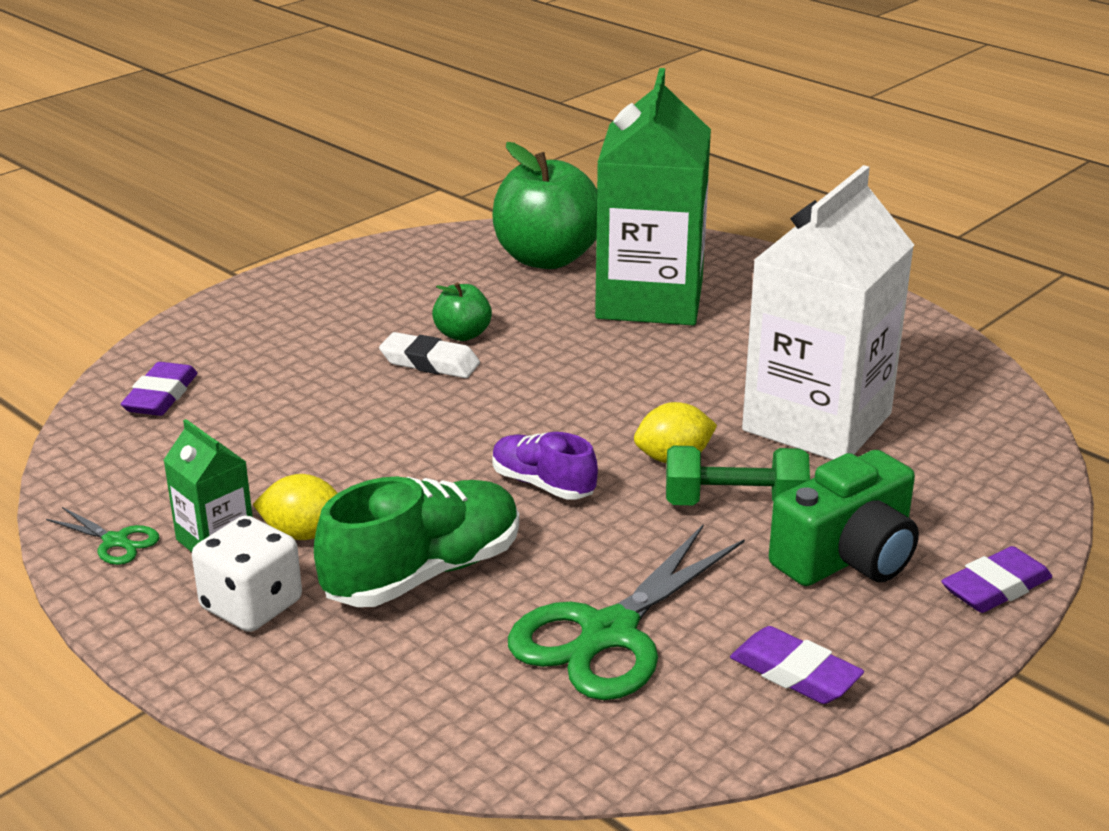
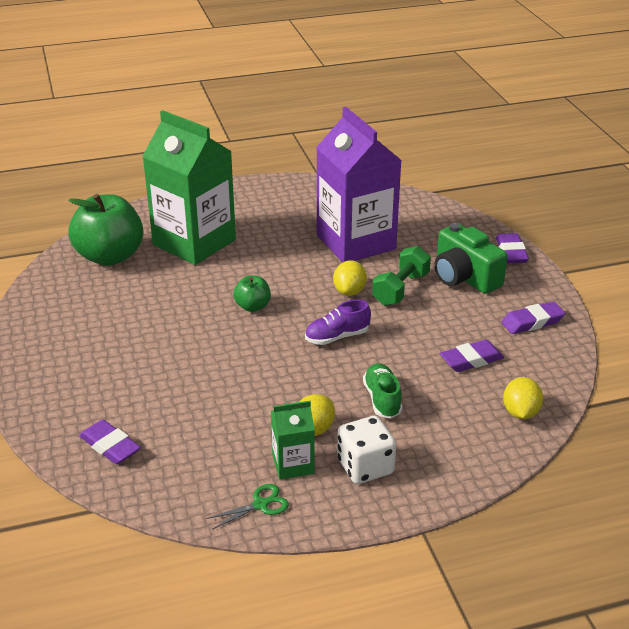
camera: 60 degrees left, 5 degrees up
(423, 573) = (382, 399): green shoe -> green shoe, size x0.59
(430, 362) = (181, 333): white eraser -> none
(462, 334) = (163, 312): green apple -> green apple (253, 306)
(508, 730) = (520, 412): none -> yellow lemon
(609, 633) = (471, 360): green scissors -> purple eraser
(817, 422) = (356, 242): white carton -> purple carton
(847, 557) = (464, 277): green camera -> green camera turned 150 degrees clockwise

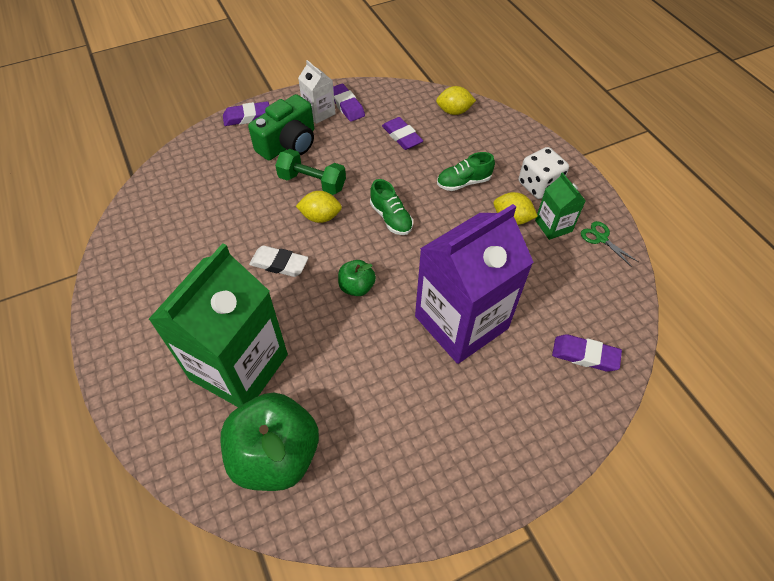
camera: 100 degrees left, 20 degrees up
(110, 446) = (585, 355): purple eraser -> purple eraser turned 75 degrees clockwise
(295, 265) = (279, 264): none -> white eraser
(337, 337) = (391, 218): purple shoe -> green shoe
(356, 242) = (234, 221): purple carton -> purple carton (461, 322)
(518, 300) = (319, 113): none -> white carton

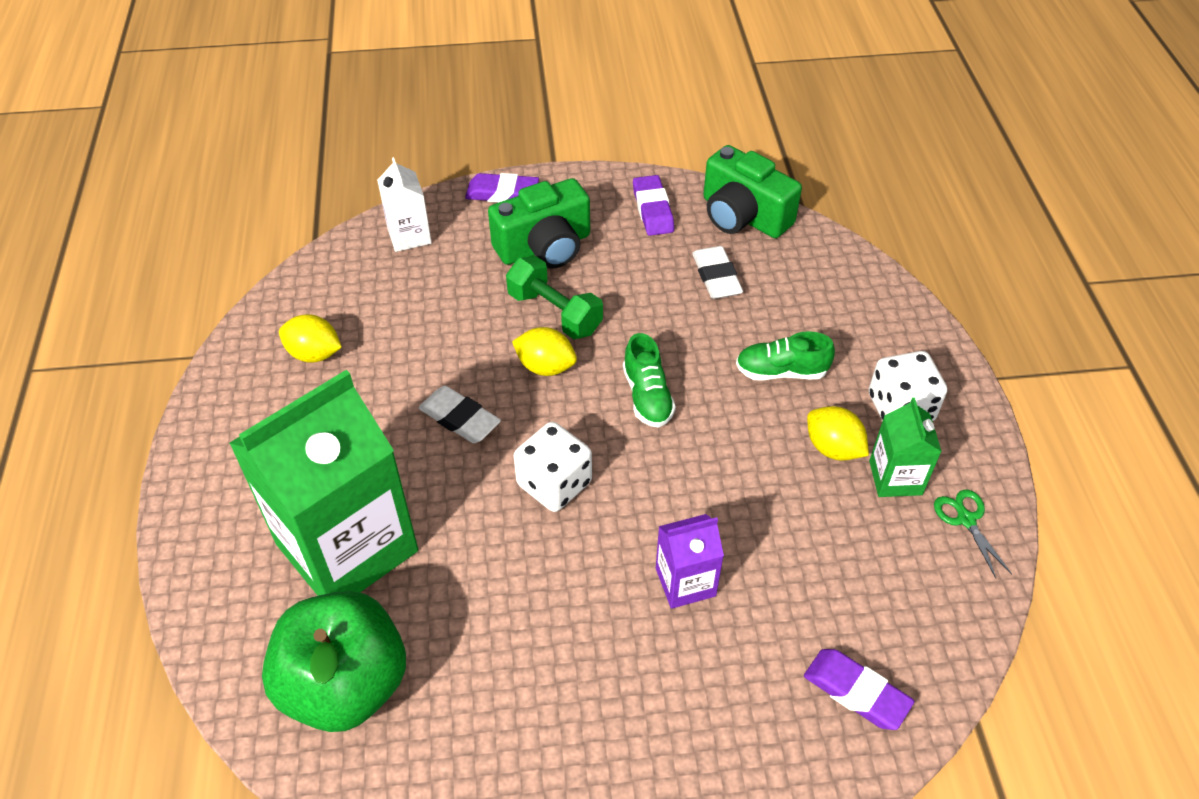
camera: 20 degrees right, 5 degrees down
(319, 113) = (608, 211): white carton -> white carton (409, 235)
(356, 287) = (554, 484): green apple -> white dice
(402, 97) = (743, 216): none -> green camera
(402, 136) = (716, 277): purple eraser -> white eraser
(454, 111) = (814, 258): yellow lemon -> yellow lemon (314, 354)
(461, 322) = (685, 582): purple carton -> purple carton, size x0.45

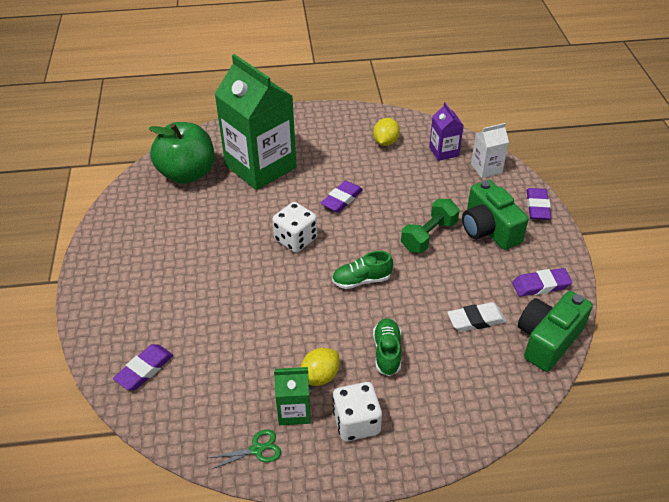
camera: 90 degrees right, 5 degrees down
(459, 419) = (341, 199): white eraser -> purple eraser
(545, 367) = (383, 233): yellow lemon -> none
(685, 582) = (226, 295): purple carton -> purple carton (444, 151)

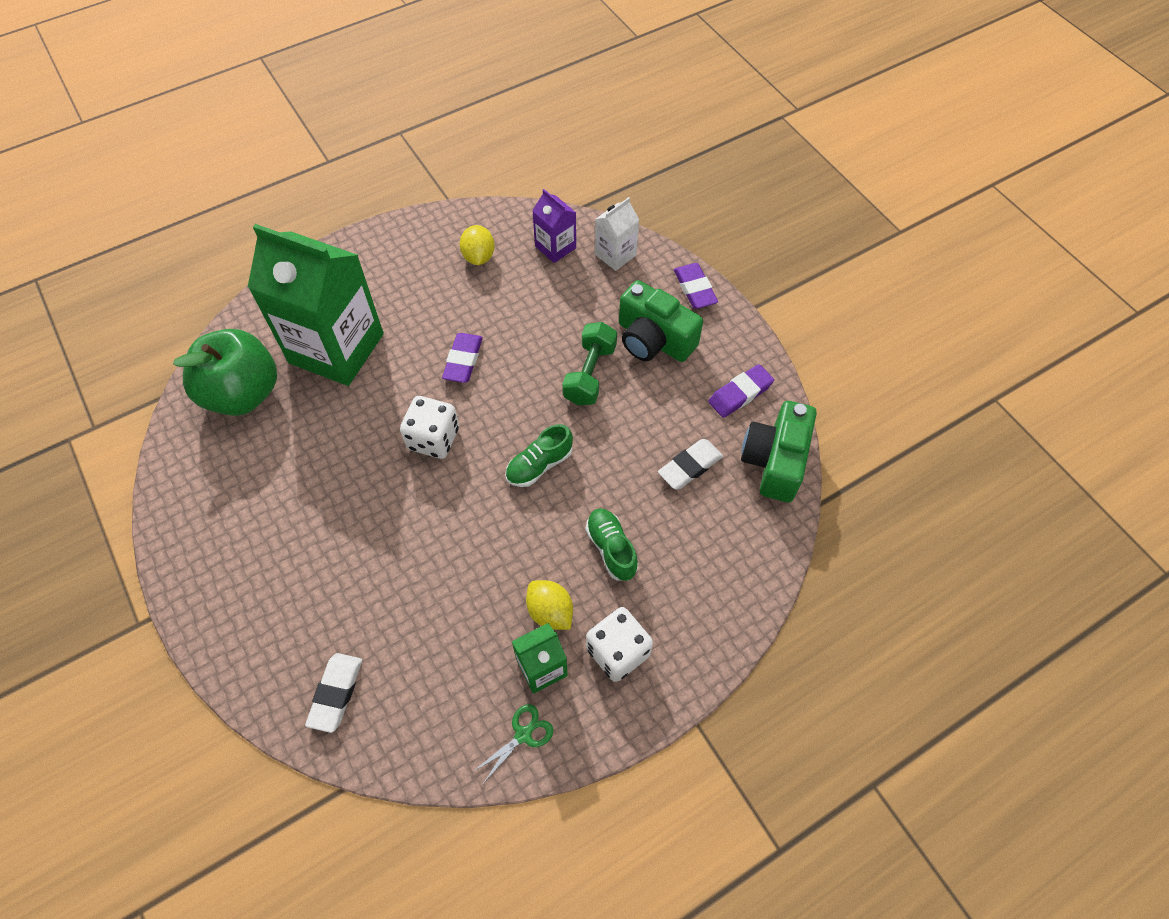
camera: 25 degrees left, 15 degrees up
(144, 369) = (336, 693): purple eraser -> white eraser
(320, 376) = (550, 612): yellow lemon -> yellow lemon turned 60 degrees counterclockwise

